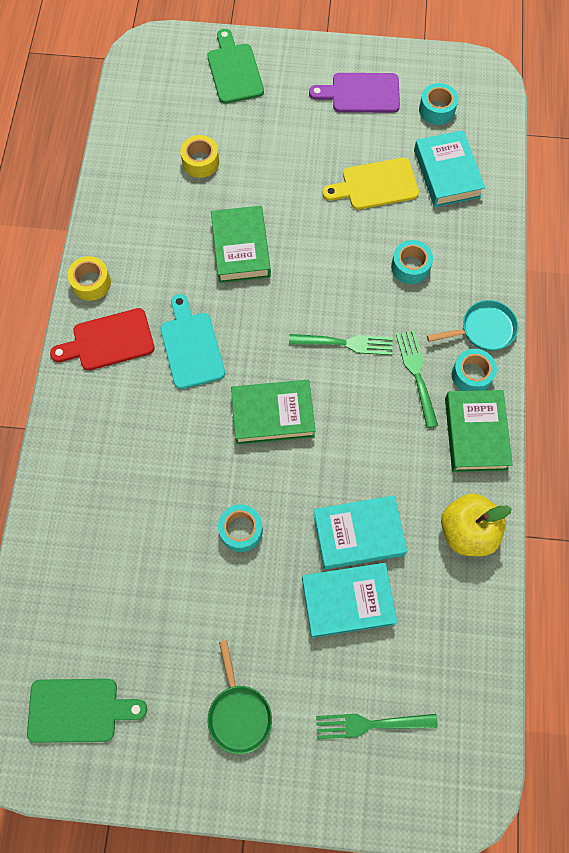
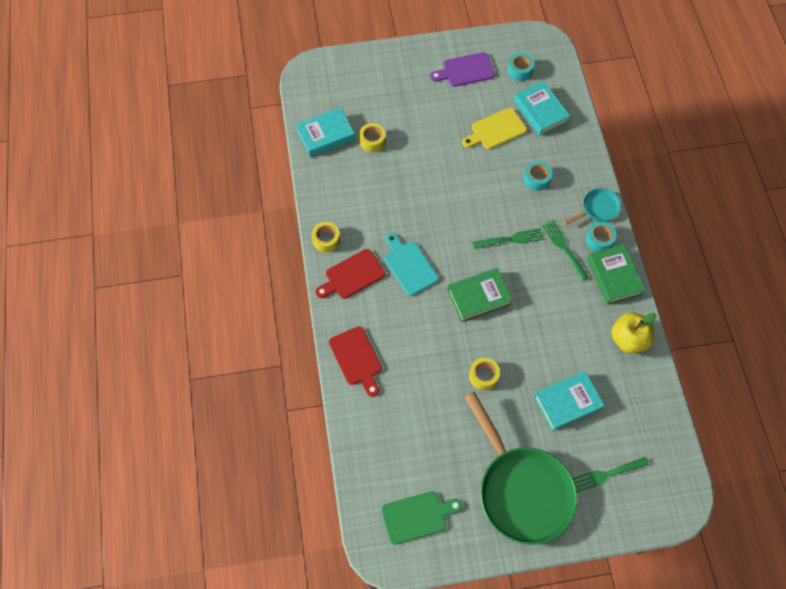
camera: 15 degrees left, 5 degrees down
(74, 459) = (356, 359): none -> red cutting board
(234, 70) = (374, 73): green cutting board -> none
(238, 713) = (521, 490): green pan -> green pan, size x2.22
(241, 248) = (420, 193): green book -> none
(241, 530) = (483, 376): turquoise tape -> yellow tape
(358, 534) = (560, 359): turquoise book -> turquoise book (325, 135)

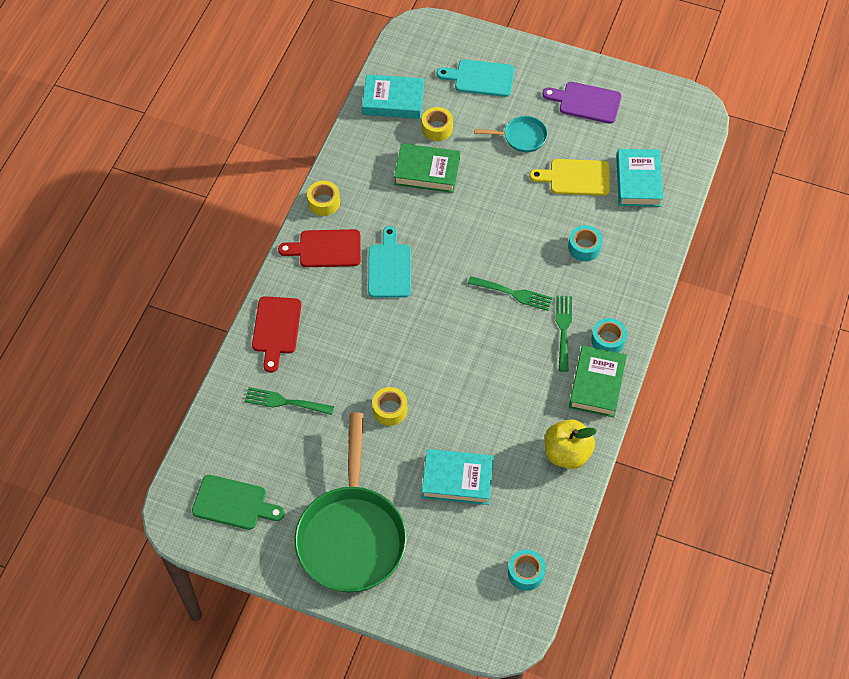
camera: 30 degrees right, 5 degrees down
(378, 88) = (480, 78): none -> turquoise cutting board
(479, 297) = (439, 333): green book -> green book (427, 171)
(520, 70) = (646, 129): turquoise tape -> turquoise tape (526, 573)
(597, 209) = (629, 309): turquoise pan -> turquoise pan (521, 137)
(606, 474) = (448, 568): green fork -> green fork (285, 402)

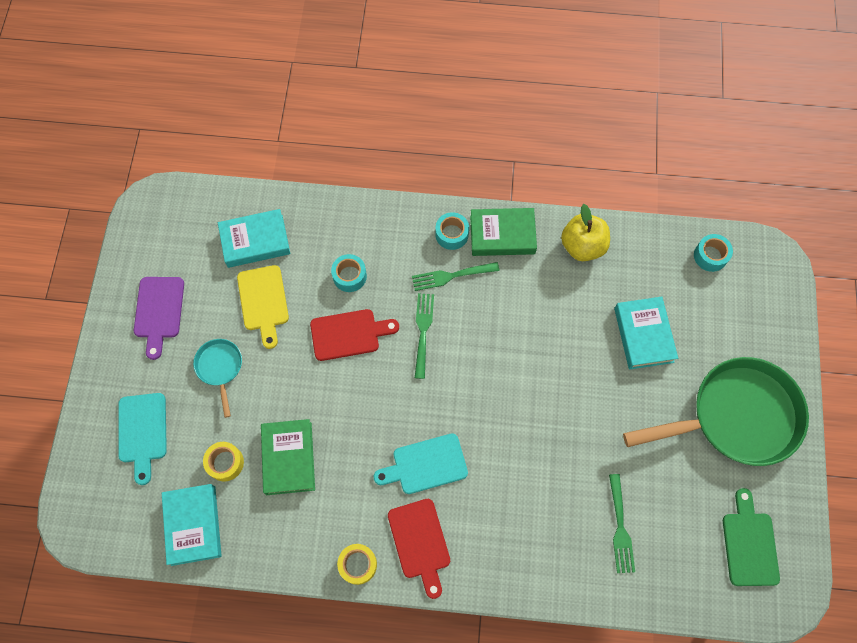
camera: 105 degrees left, 10 degrees up
(276, 329) = (537, 566): red cutting board -> red cutting board (349, 334)
(390, 410) = (593, 417): yellow tape -> none

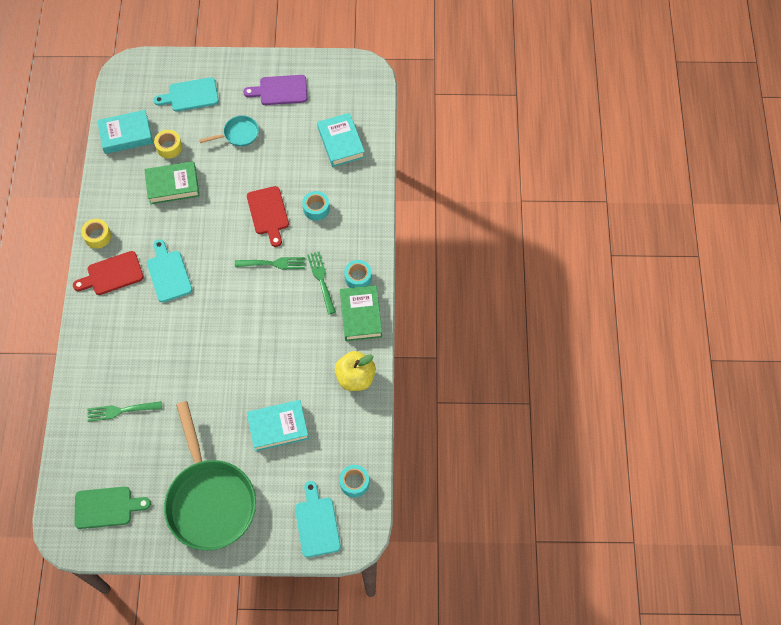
camera: 85 degrees right, 5 degrees down
(263, 302) = (291, 154): yellow cutting board -> none
(759, 298) = (317, 523): none -> turquoise cutting board

